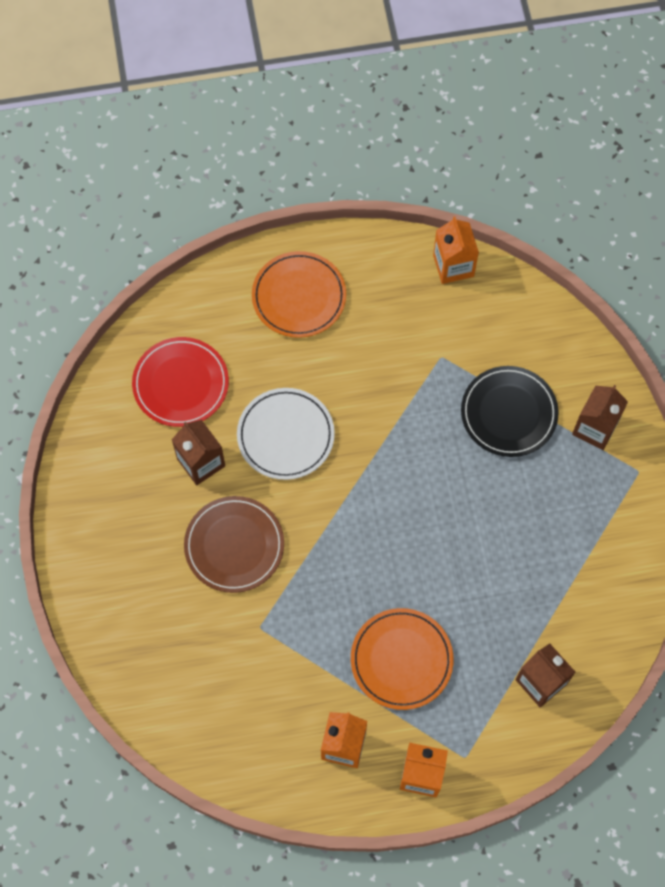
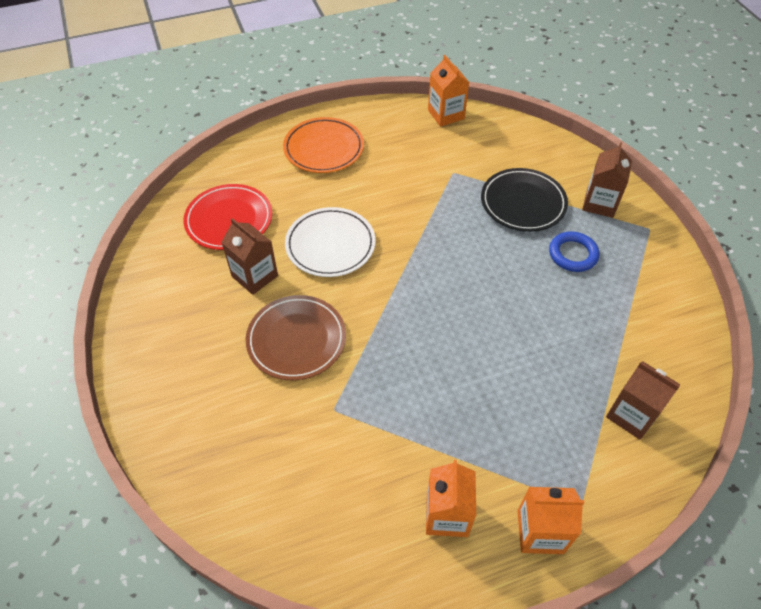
camera: 10 degrees left, 15 degrees down
(401, 660) = (486, 417): orange plate -> none
(543, 491) = (573, 254): none -> blue ring

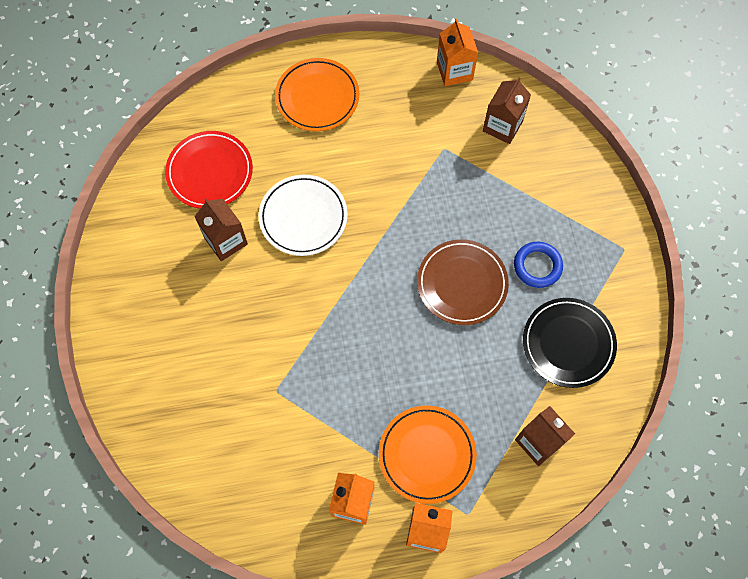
camera: 10 degrees right, 15 degrees up
(296, 340) = (254, 316): brown plate -> brown plate (462, 284)
(516, 448) = (427, 455): none -> orange plate
(523, 203) = (505, 197): black plate -> black plate (568, 344)
(599, 203) = (583, 210): brown carton -> brown carton (502, 126)

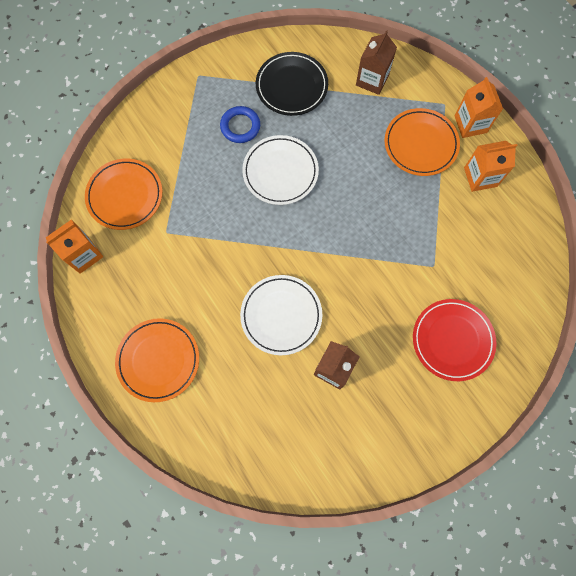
camera: 115 degrees left, 5 degrees up
(210, 172) = (276, 418): red plate -> red plate (452, 340)
(462, 284) = (280, 172): brown plate -> white plate
(502, 126) = (125, 196): brown carton -> orange plate

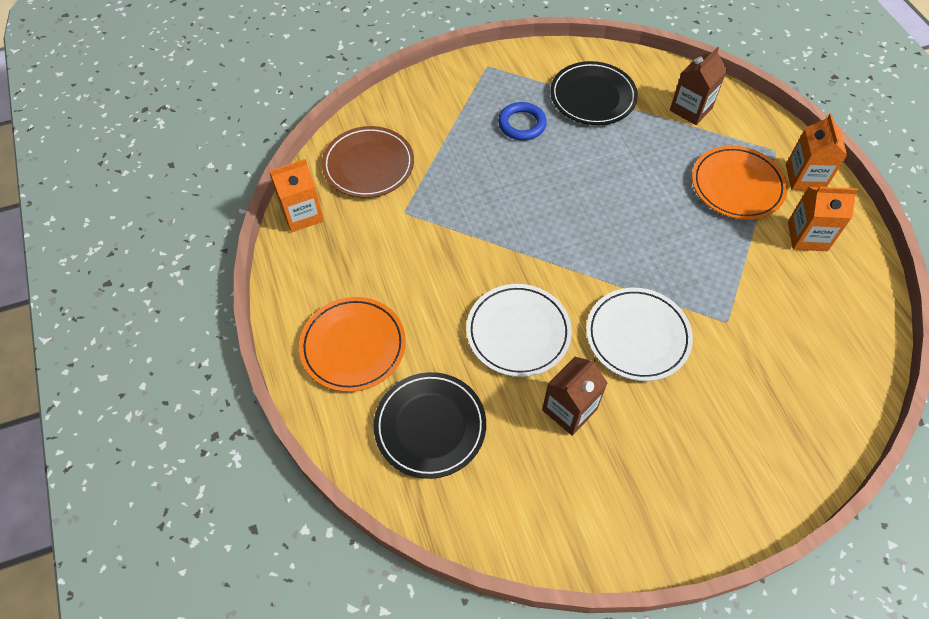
camera: 15 degrees right, 15 degrees down
(125, 196) = (368, 165): orange plate -> brown plate
(234, 410) = (430, 426): none -> black plate
(280, 172) = (557, 179): white plate -> white plate (637, 336)
(452, 340) = (735, 414): red plate -> none

